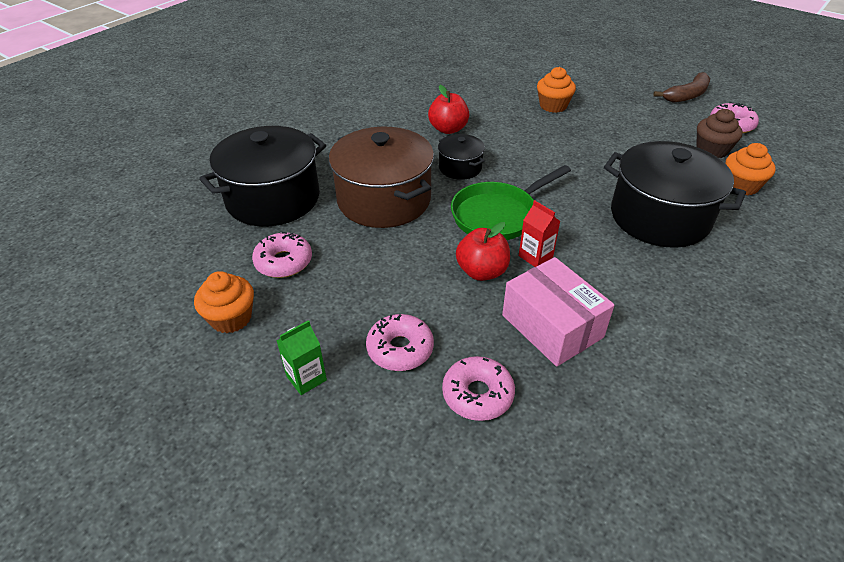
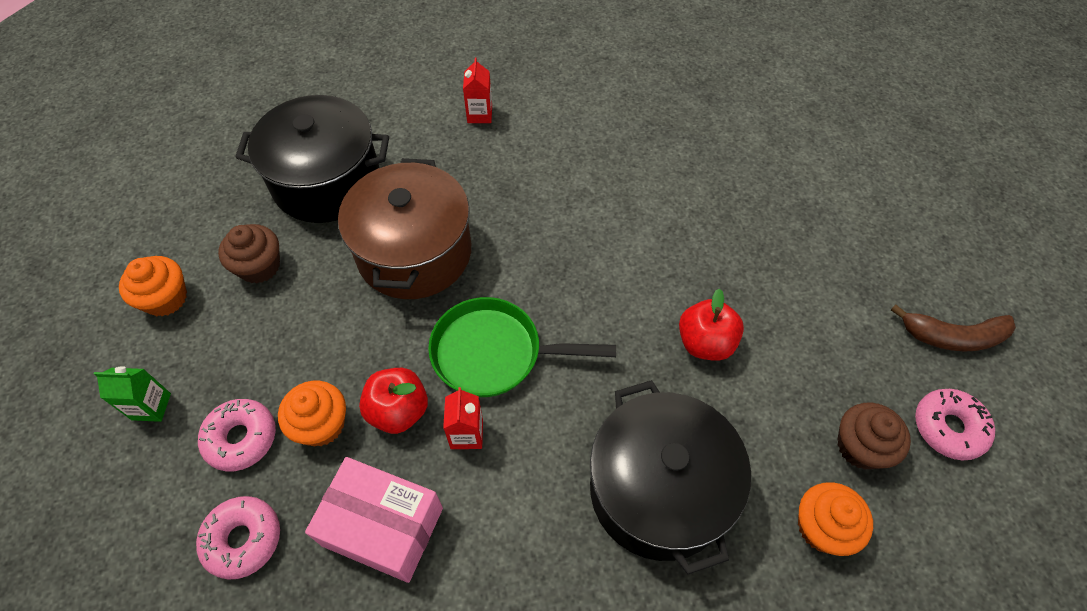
camera: 40 degrees right, 15 degrees up
(283, 262) = (259, 266): pink donut -> brown cupcake
(334, 124) = (479, 114): none -> red carton
(448, 129) = (582, 197): red apple -> red apple (705, 343)
(460, 168) = (532, 261): black pot -> none
(552, 326) = (383, 526): pink box -> pink box turned 75 degrees counterclockwise
(553, 106) = (744, 238): orange cupcake -> orange cupcake (321, 424)

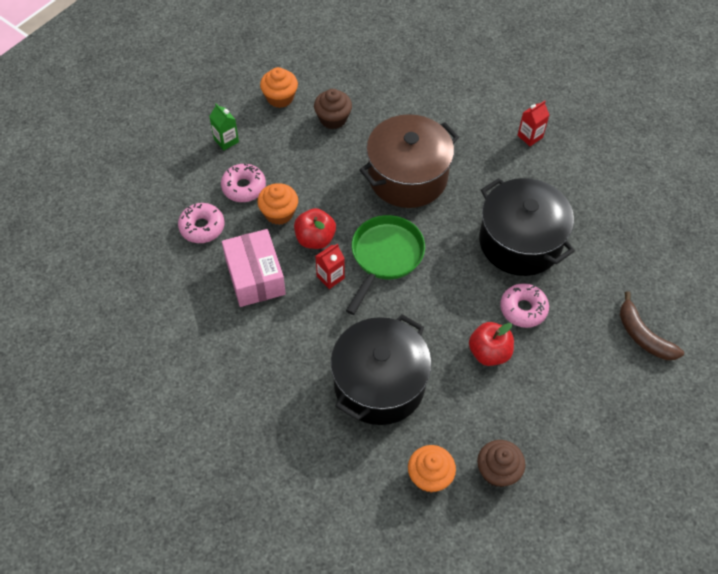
camera: 50 degrees right, 0 degrees up
(327, 182) = (410, 104): black pot -> black pot (520, 242)
(494, 353) = (385, 256): green pan -> green pan turned 60 degrees clockwise
(948, 428) = (555, 513): pink donut -> pink donut (523, 309)
(952, 336) = (626, 486): brown banana -> brown banana (643, 336)

